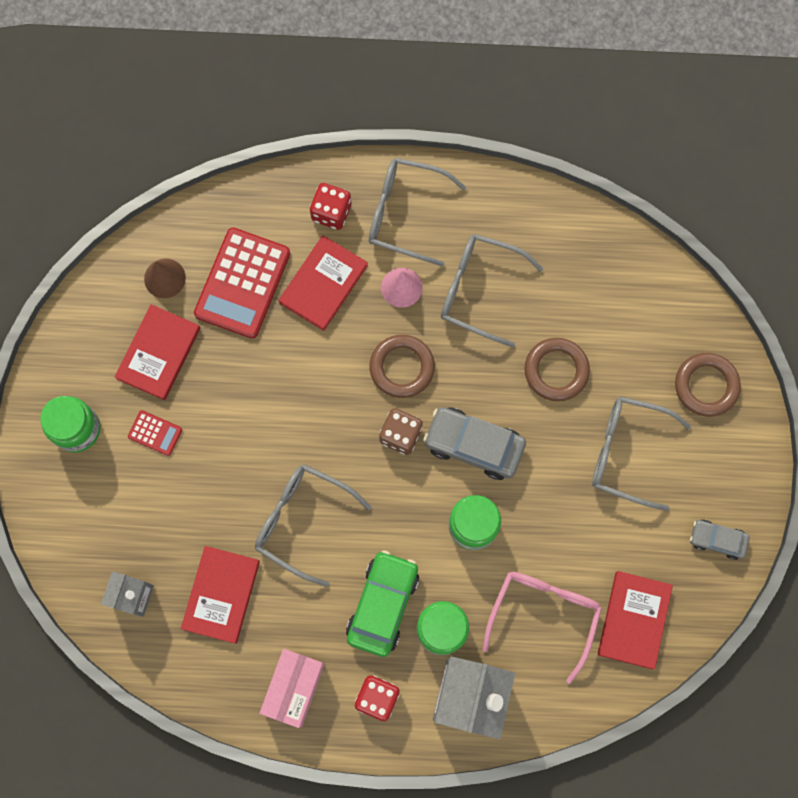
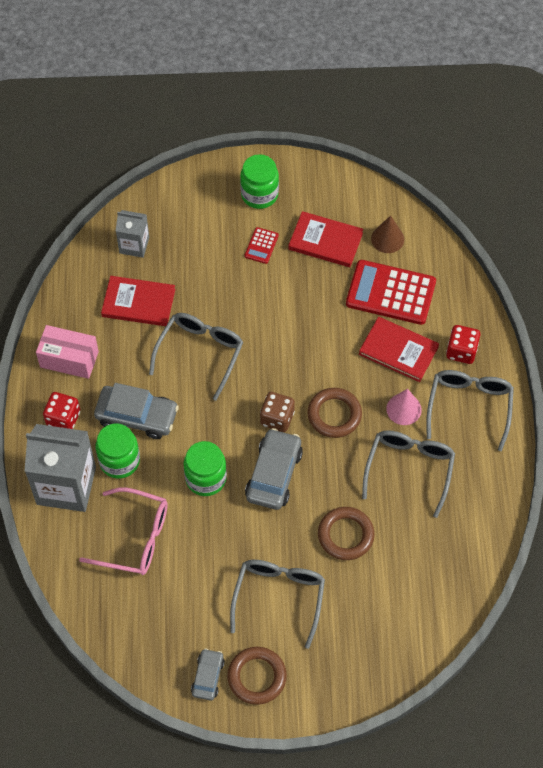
camera: 85 degrees right, 15 degrees down
(382, 604) = (137, 416): green car -> grey car
(634, 620) = (134, 610): red book -> none
(706, 386) = (346, 662): brown ring -> brown ring (257, 677)

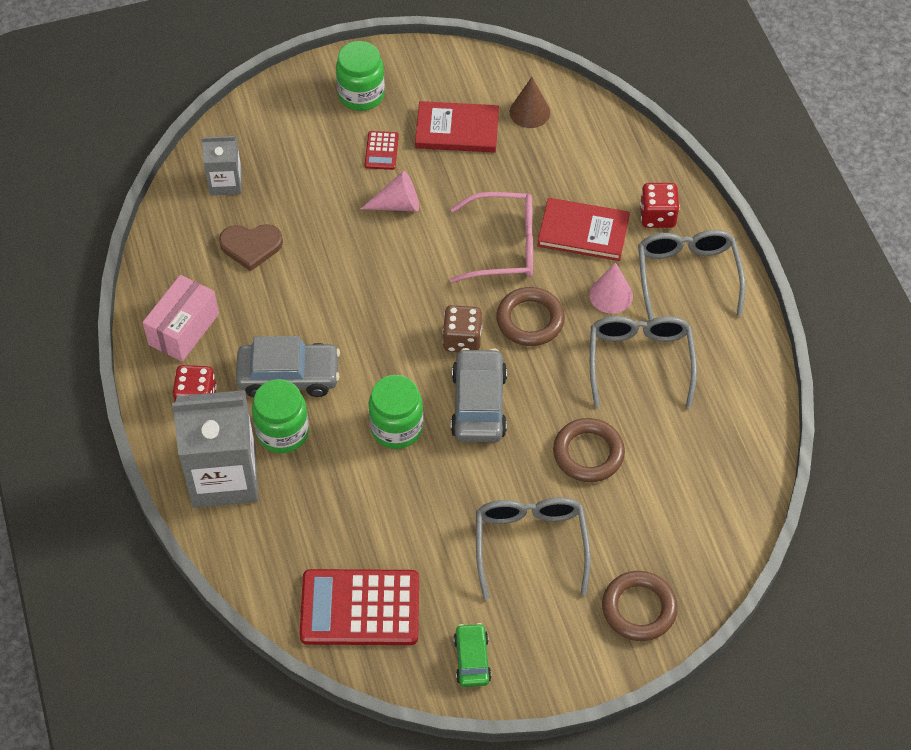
camera: 15 degrees left, 5 degrees down
(69, 359) = (184, 329): pink box -> pink box turned 60 degrees counterclockwise
(134, 538) = (329, 517): pink glasses -> pink glasses (503, 246)
(138, 303) = (251, 246): red book -> brown heart
(200, 354) = (345, 287): grey glasses -> none
(208, 677) = (472, 659): grey car -> green car
(257, 677) = (533, 644): brown ring -> brown ring (639, 609)
(260, 294) = (397, 204): none -> pink cone
(391, 293) = (553, 170): red calculator -> red calculator (360, 608)

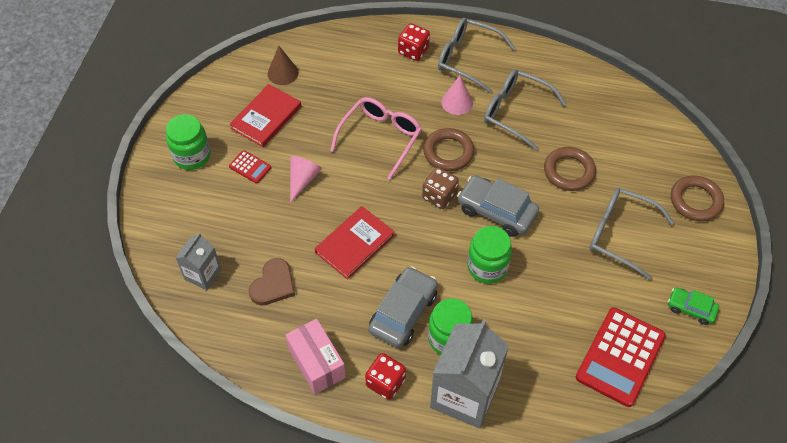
camera: 60 degrees left, 0 degrees up
(583, 232) = (398, 92): red book -> red book (354, 244)

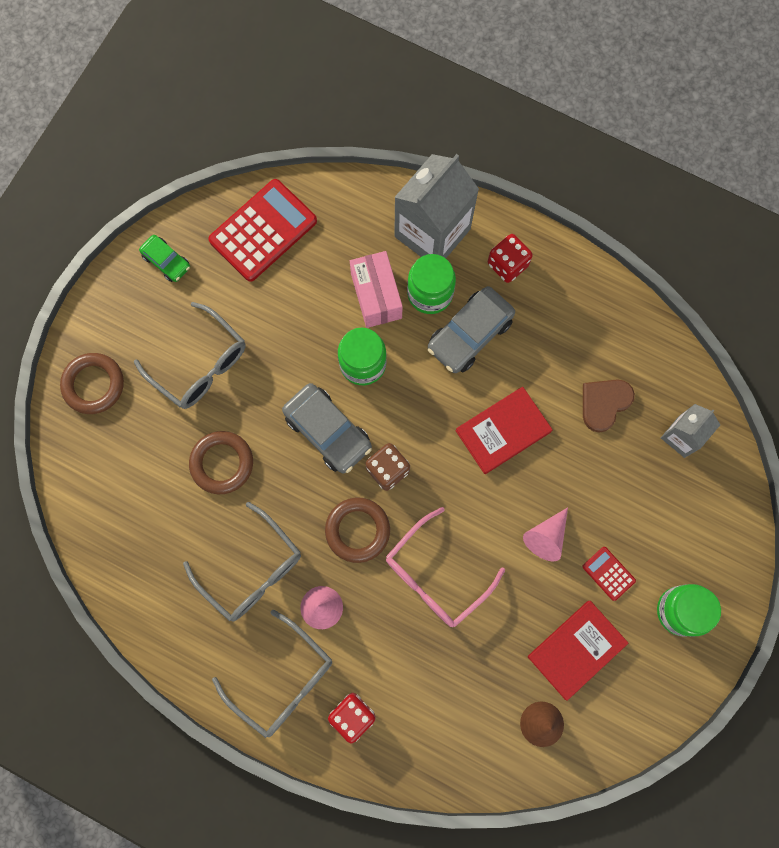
camera: 165 degrees left, 20 degrees up
(317, 363) = (573, 302): pink box -> pink box (376, 296)

